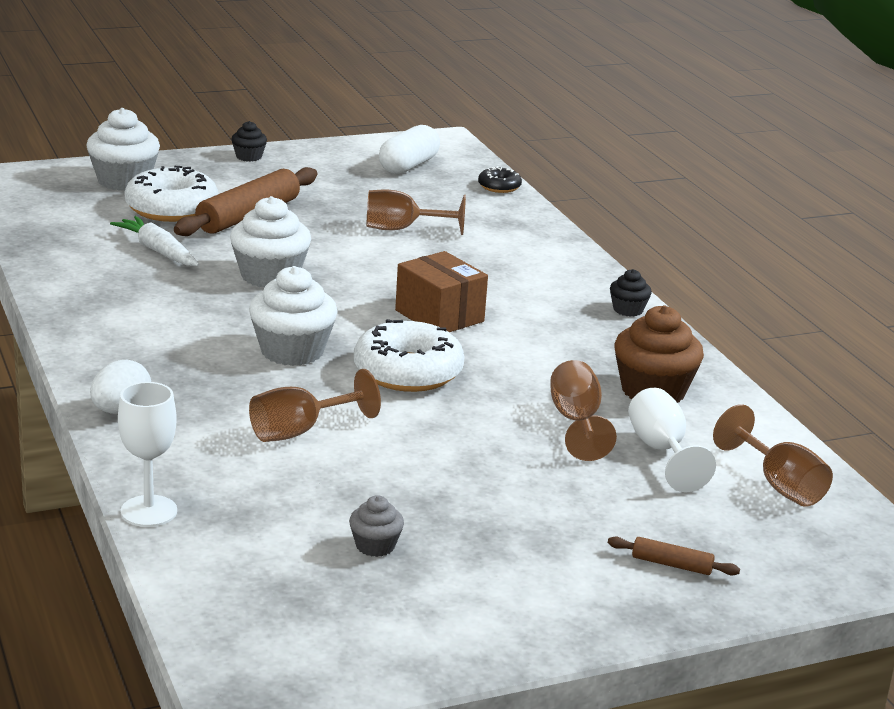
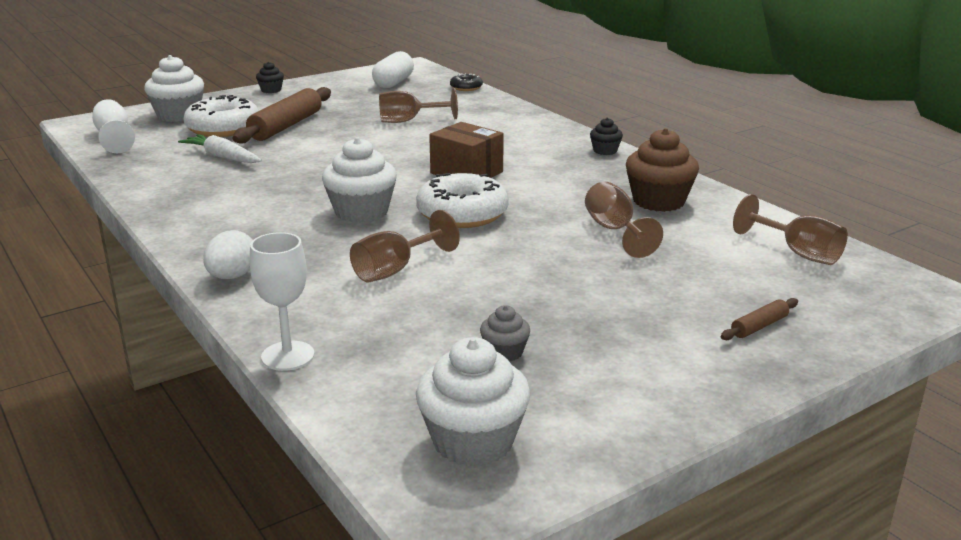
camera: 10 degrees left, 0 degrees up
(270, 276) = (320, 163): white cupcake -> white cupcake (473, 441)
(661, 451) = (693, 242): white goblet -> white goblet (114, 137)
(671, 564) = (759, 326): brown rolling pin -> brown rolling pin turned 45 degrees counterclockwise

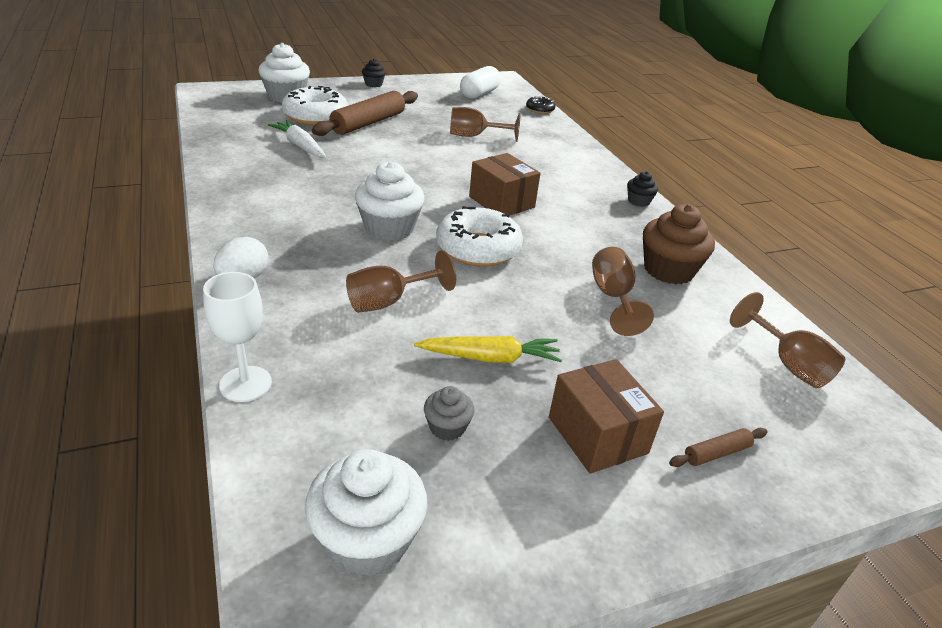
camera: 10 degrees right, 10 degrees up
(114, 137) = (224, 109): white goblet -> none
(519, 295) = (490, 358): none -> yellow carrot
(647, 333) = (597, 435): none -> brown box

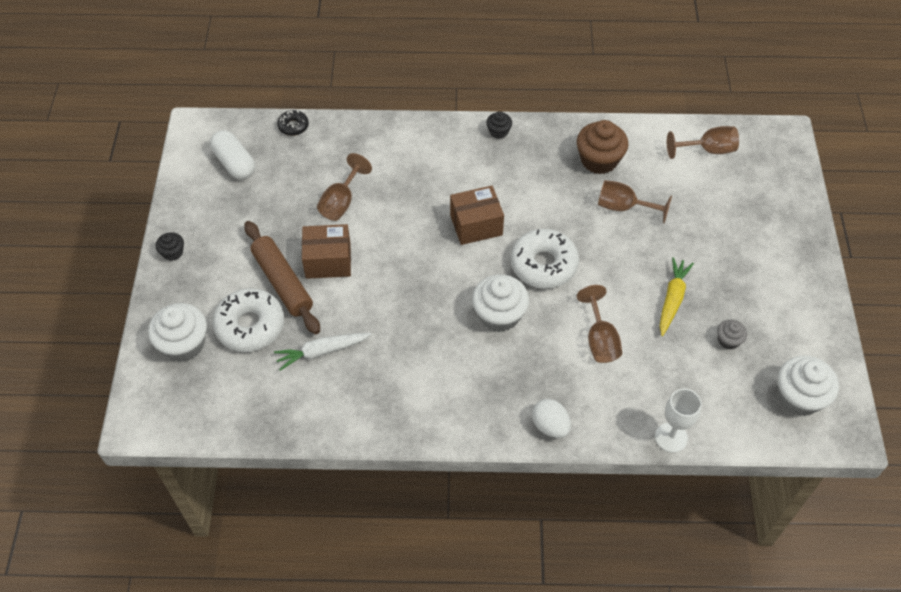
camera: 65 degrees left, 20 degrees up
(597, 435) = (747, 271): brown box -> brown box (328, 261)
(716, 453) = (770, 223): brown rolling pin -> none

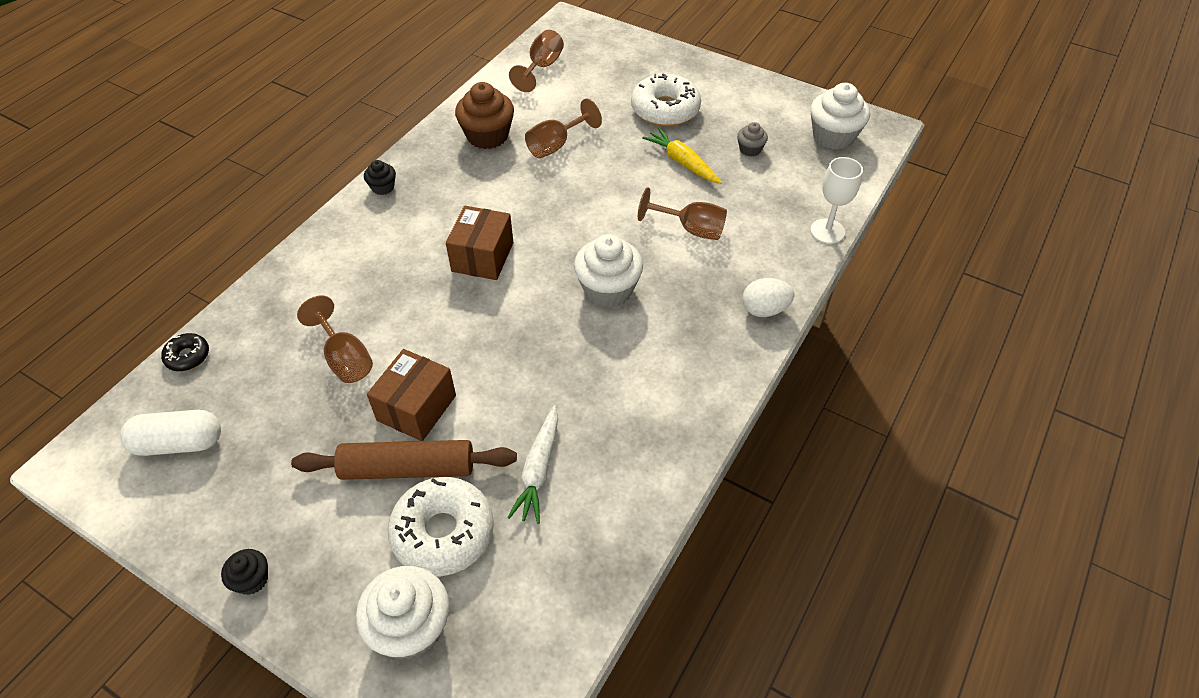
camera: 60 degrees left, 5 degrees down
(543, 265) = (574, 229): white donut -> white donut (665, 109)

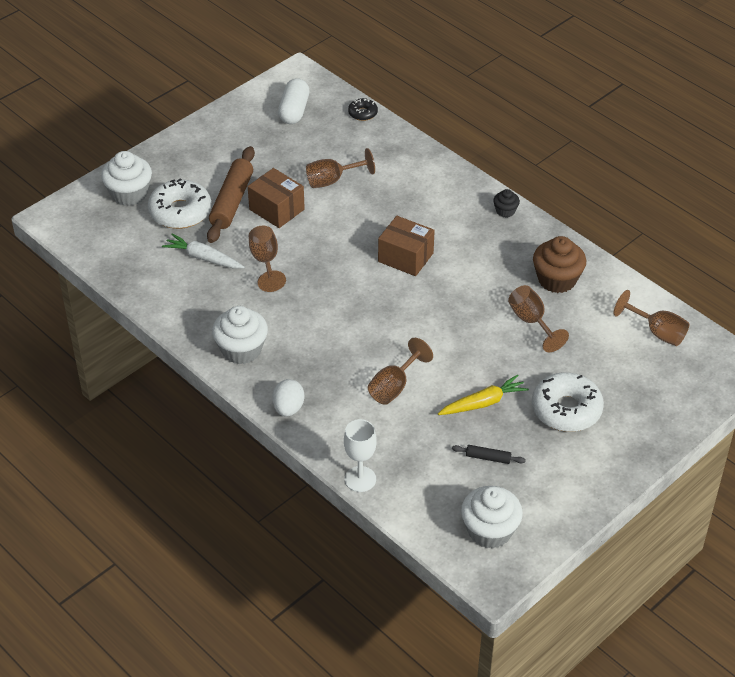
camera: 105 degrees right, 5 degrees down
(252, 579) = (188, 138): black cupcake -> none
(526, 394) = (265, 262): none -> brown goblet
(608, 289) = (345, 321): white cupcake -> white cupcake (241, 350)
(750, 149) = (488, 458): grey cupcake -> black rolling pin

